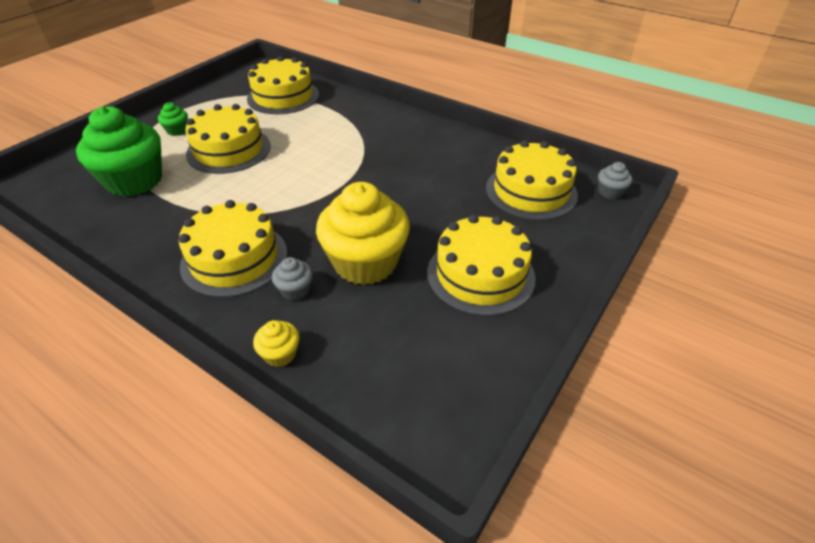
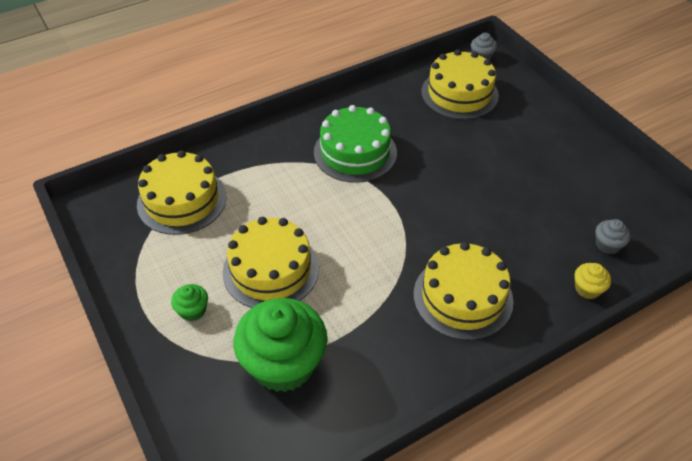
camera: 65 degrees left, 5 degrees up
(295, 290) = (520, 264): grey cupcake -> grey cupcake (607, 245)
(365, 262) = (504, 213): yellow cupcake -> none
(390, 153) = (355, 152): none -> green cake
(480, 274) = (544, 156): yellow cake -> none

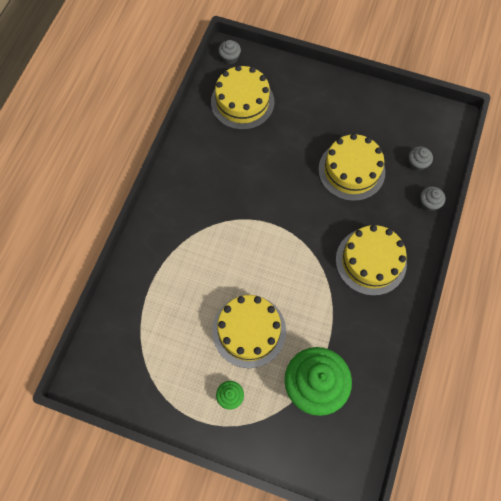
camera: 40 degrees left, 20 degrees up
(182, 200) = (142, 326): yellow cake -> yellow cake (351, 170)
(355, 152) = (218, 202): green cake -> none
(587, 289) = (429, 203): yellow cupcake -> grey cupcake

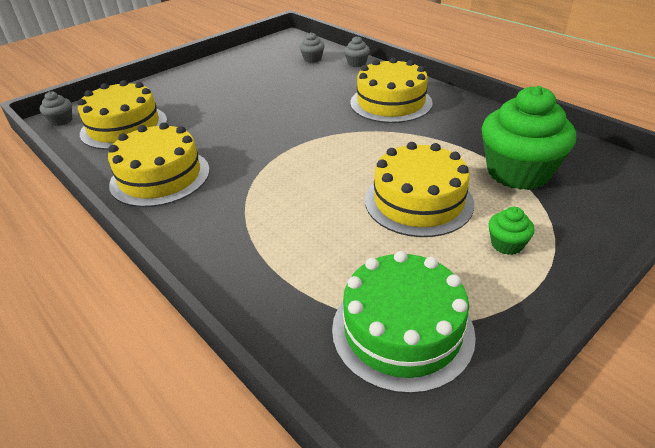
camera: 60 degrees left, 30 degrees down
(139, 362) = (402, 330): none -> green cake
(351, 170) = (283, 88): yellow cake -> yellow cake (160, 177)

